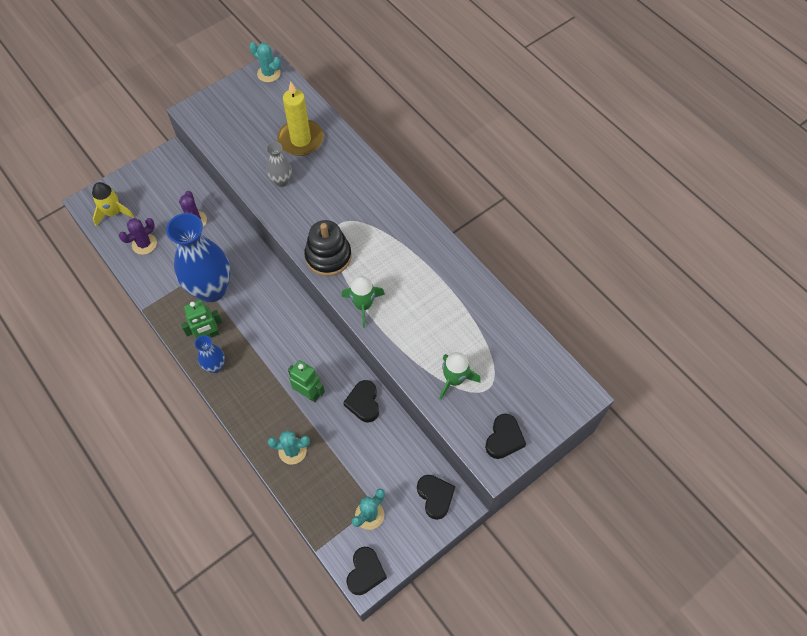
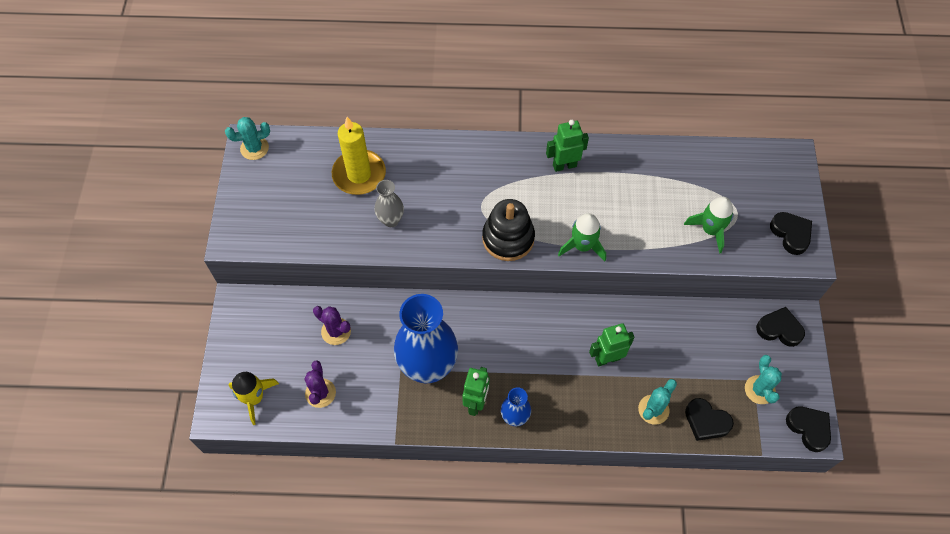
camera: 50 degrees left, 0 degrees up
(363, 403) = (651, 322): black heart -> black heart (706, 421)
(421, 249) = (564, 165): none -> green robot

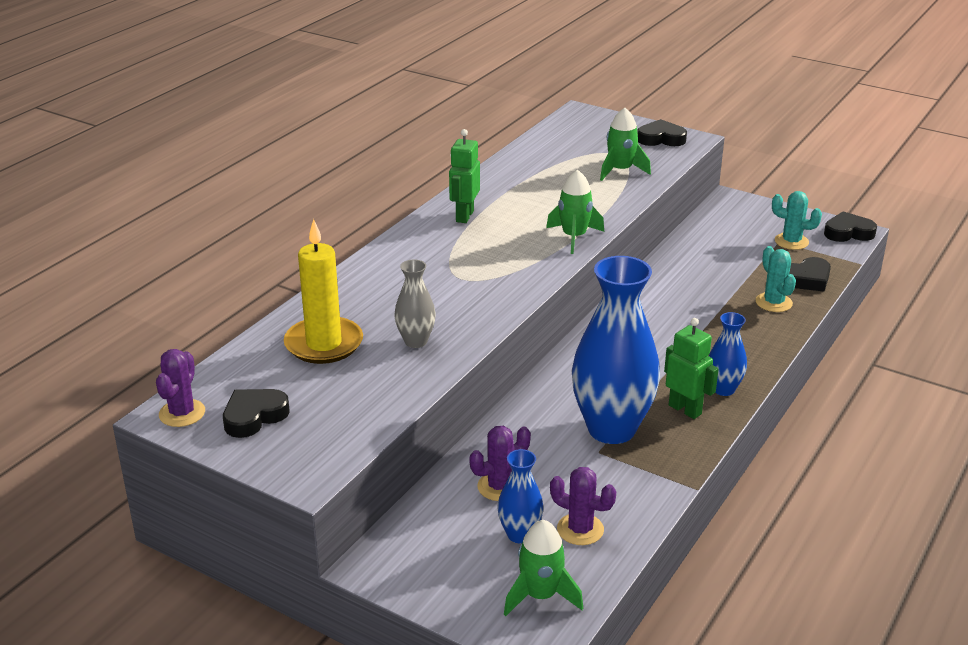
camera: 60 degrees left, 30 degrees down
(254, 148) = (182, 413): turquoise cactus -> purple cactus
(254, 398) = (540, 595): yellow rocket -> green rocket
(299, 363) = (519, 534): none -> blue vase
(508, 238) = (521, 275): black stacking toy -> none
(607, 358) = (694, 309): green robot -> none
(779, 329) = (734, 211): black heart -> black heart (254, 416)

